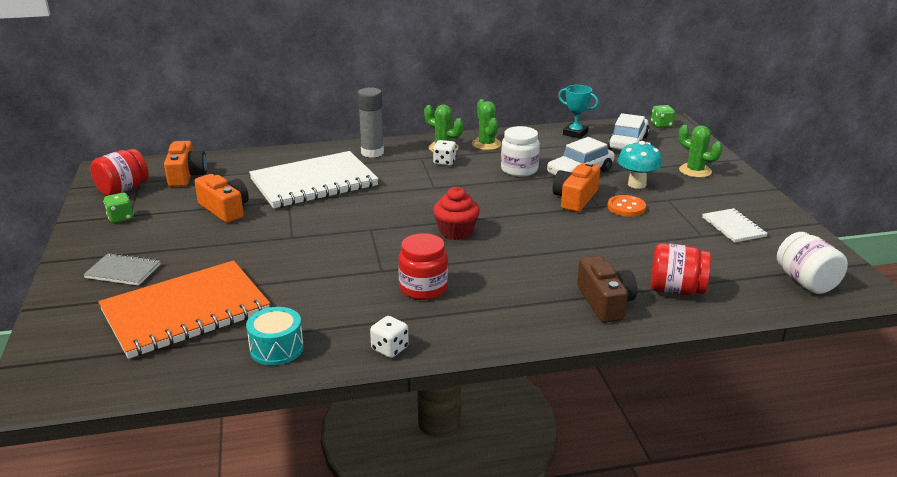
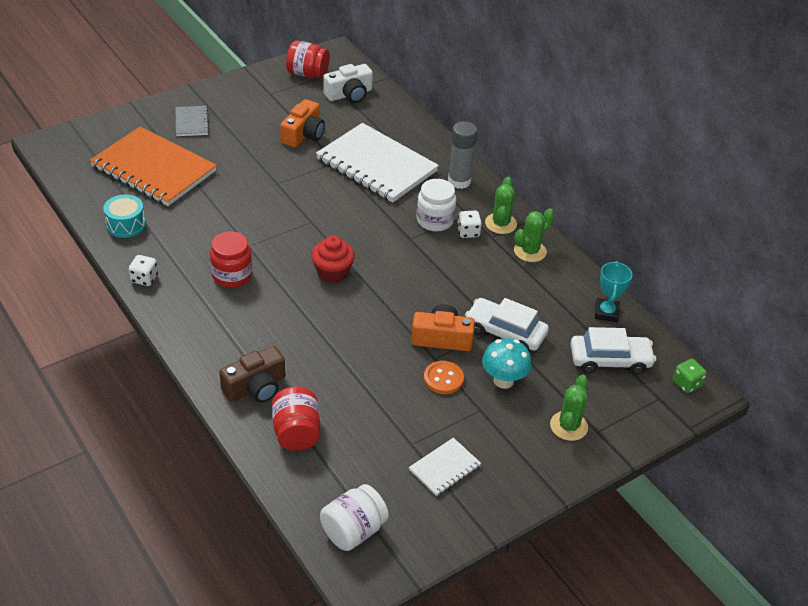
camera: 65 degrees right, 15 degrees up
(121, 218) = (263, 91): green dice -> none
(186, 175) = (349, 94): orange camera -> white camera
(519, 170) = (483, 287): white jar -> white jar (435, 220)

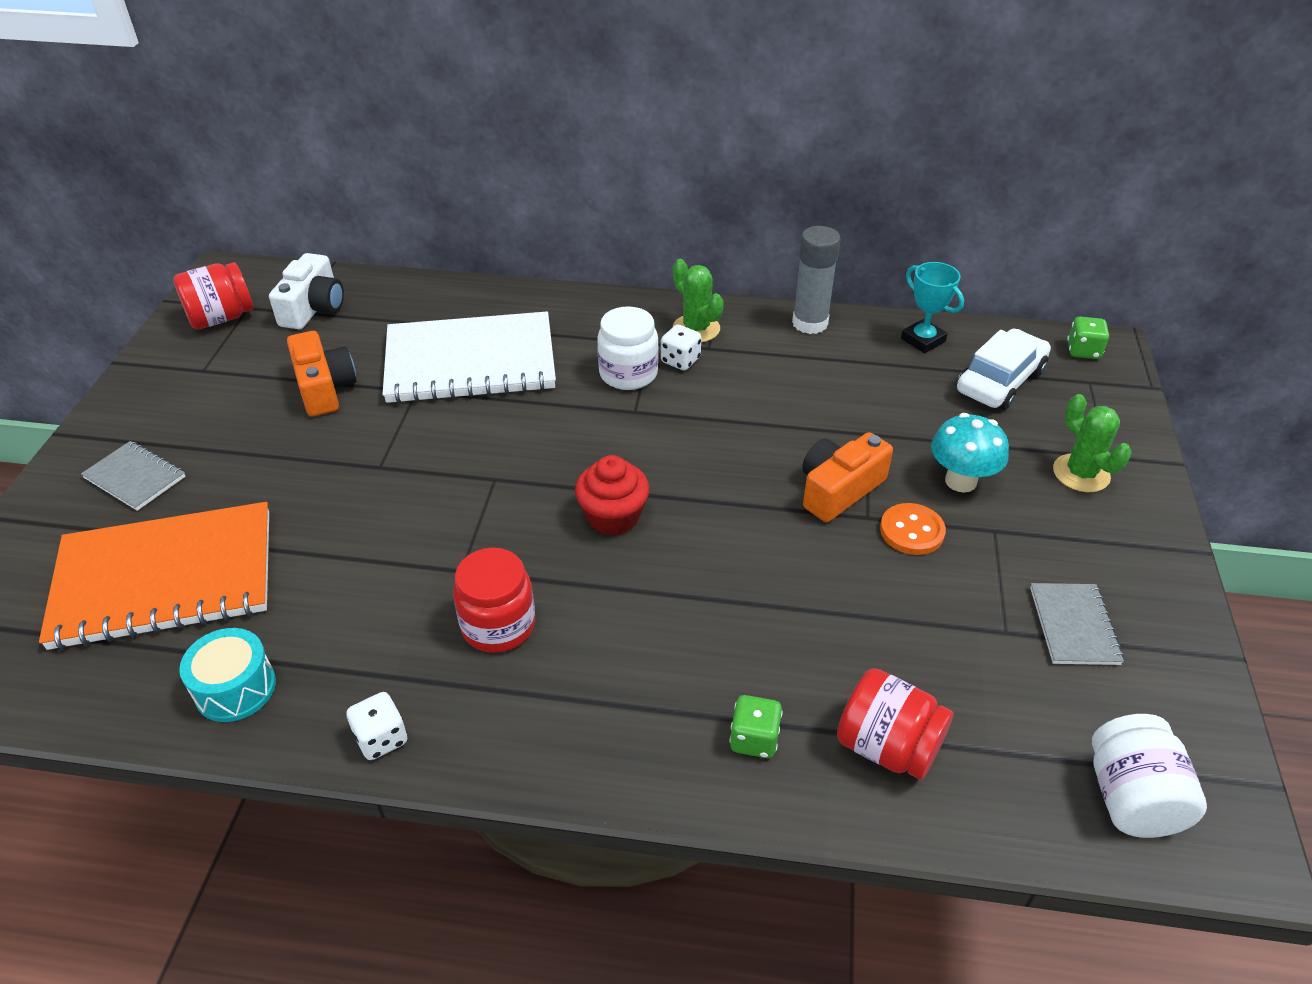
camera: 45 degrees left, 0 degrees up
(256, 387) = (754, 739): brown camera -> green dice
(444, 468) = (1074, 625): white notebook -> grey notebook
(459, 181) = (586, 316): grey glue stick -> grey glue stick (810, 323)
(505, 332) = (880, 432): white car -> none
(530, 251) = (766, 335): green cactus -> none

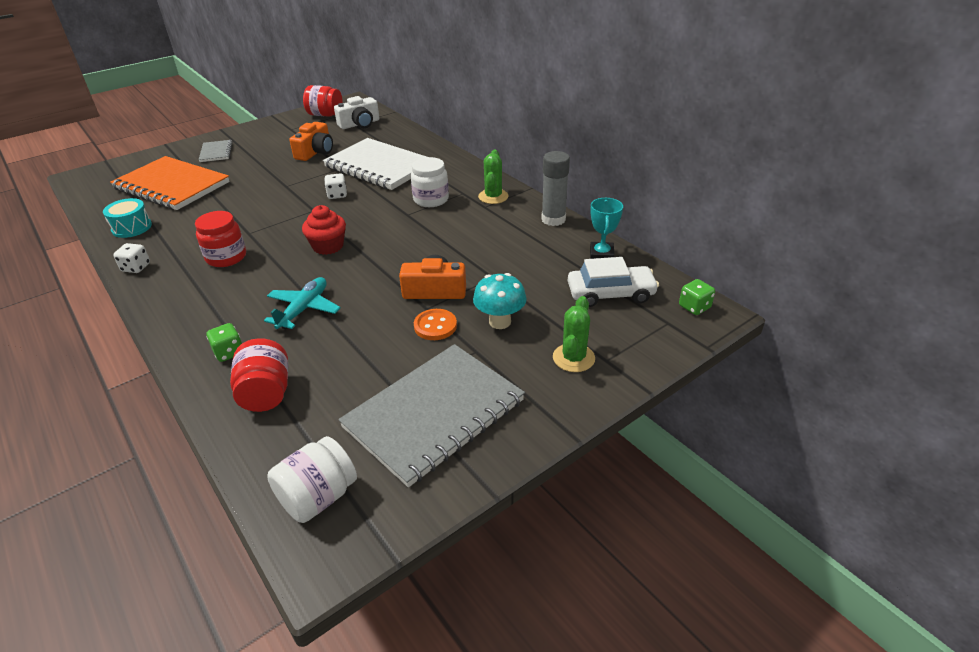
camera: 45 degrees right, 5 degrees down
(680, 360) = (462, 205): white dice -> white dice (337, 195)
(738, 617) = (304, 309): none -> turquoise plane
(1074, 625) = (434, 414): grey notebook -> grey notebook, size x2.18

